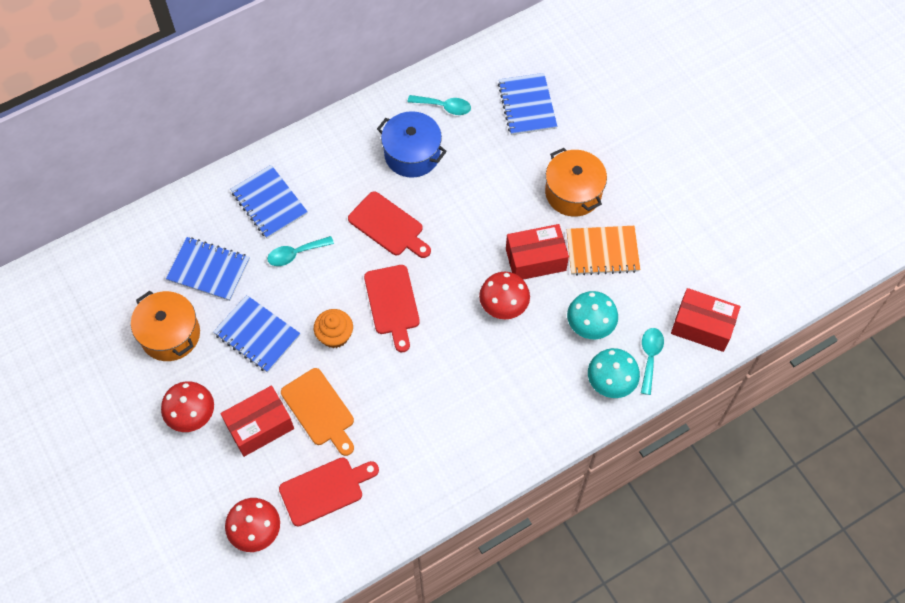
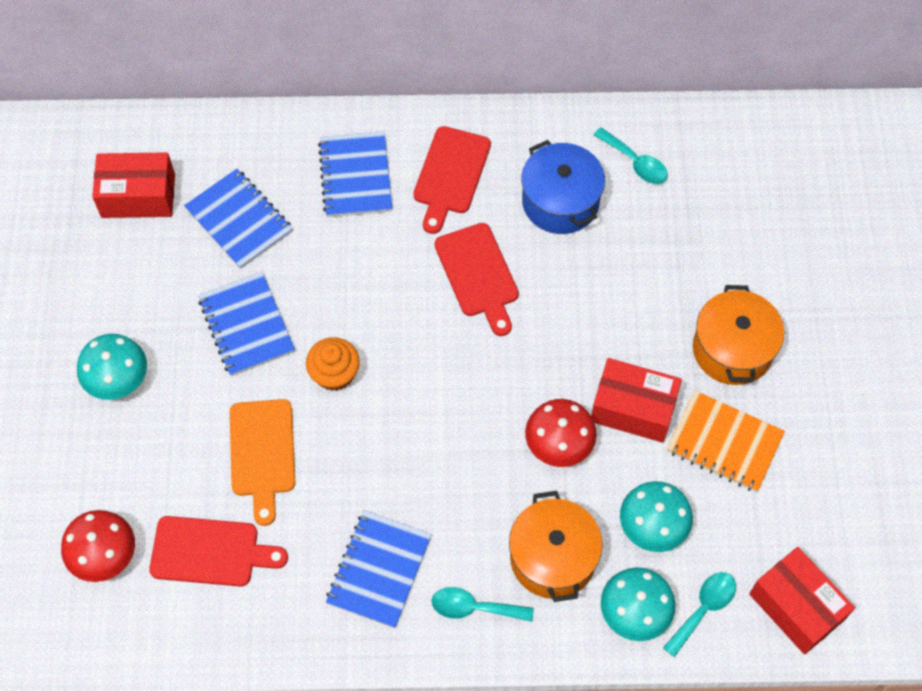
camera: 30 degrees right, 0 degrees up
(170, 334) = (151, 273): orange pot -> orange pot (553, 558)
(191, 414) = (117, 379): red mushroom -> turquoise mushroom
(260, 426) = (183, 435): red box -> red box (138, 196)
(295, 254) = (349, 252): turquoise spoon -> turquoise spoon (474, 608)
(392, 303) = (425, 371): red cutting board -> red cutting board (450, 175)
(527, 105) = (740, 211): blue notebook -> blue notebook (379, 570)

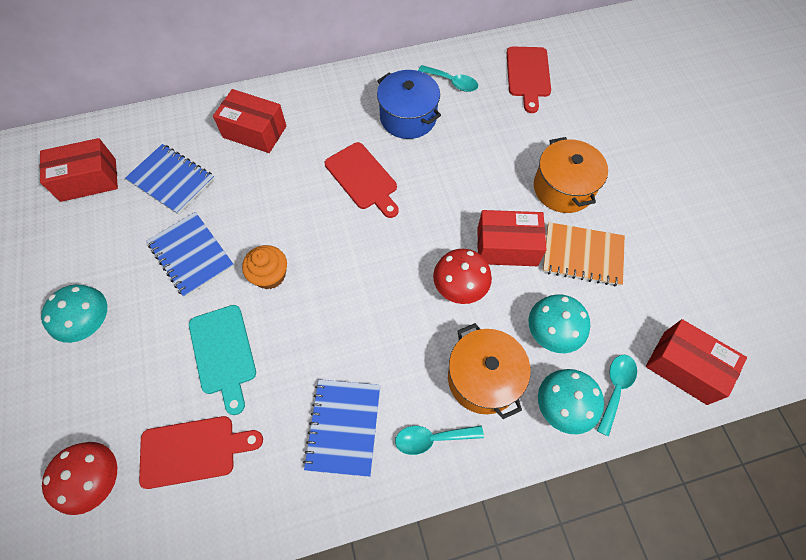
camera: 15 degrees left, 0 degrees up
(262, 453) = (223, 353): orange cutting board -> turquoise cutting board
(355, 176) = (254, 132): blue notebook -> red box
(450, 175) = (324, 116): red cutting board -> red cutting board (528, 75)

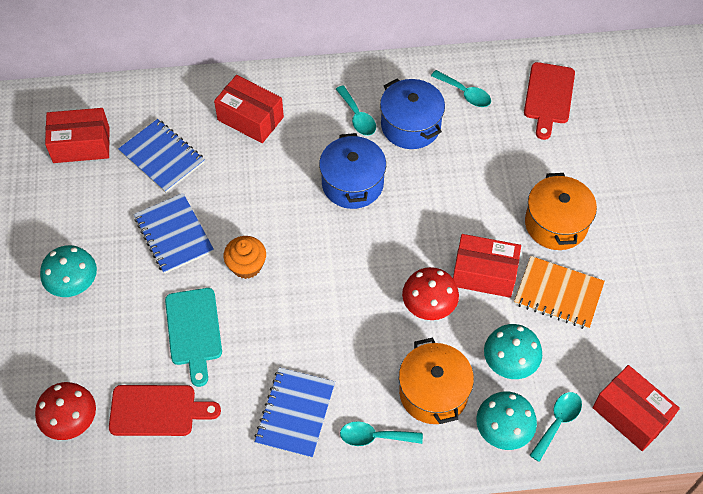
camera: 10 degrees right, 5 degrees down
(357, 116) = (357, 117): none -> turquoise spoon
(363, 178) = (352, 183): red cutting board -> blue pot

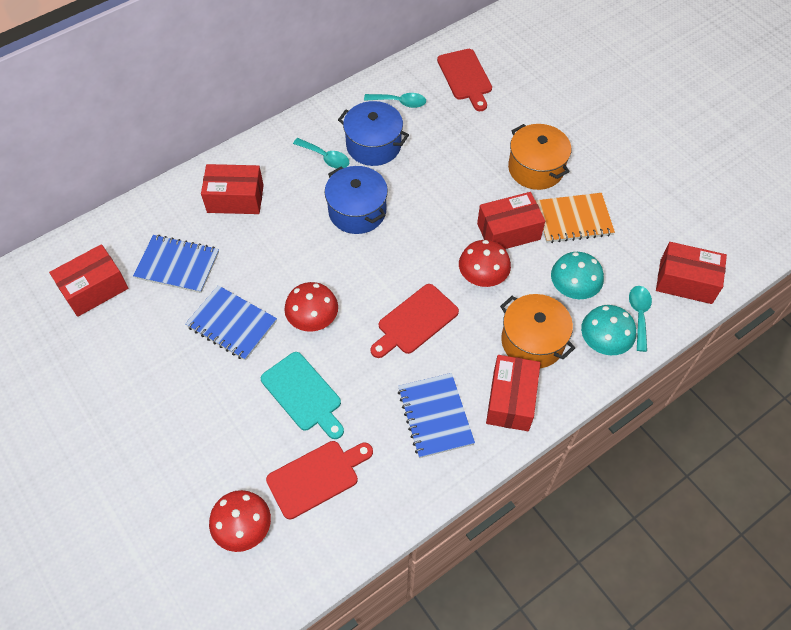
camera: 30 degrees left, 0 degrees up
(73, 283) = (166, 409): turquoise mushroom -> none
(246, 265) = (313, 318): orange cupcake -> red mushroom
(336, 315) = (415, 321): none -> red cutting board
(374, 437) = (511, 400): turquoise spoon -> red box

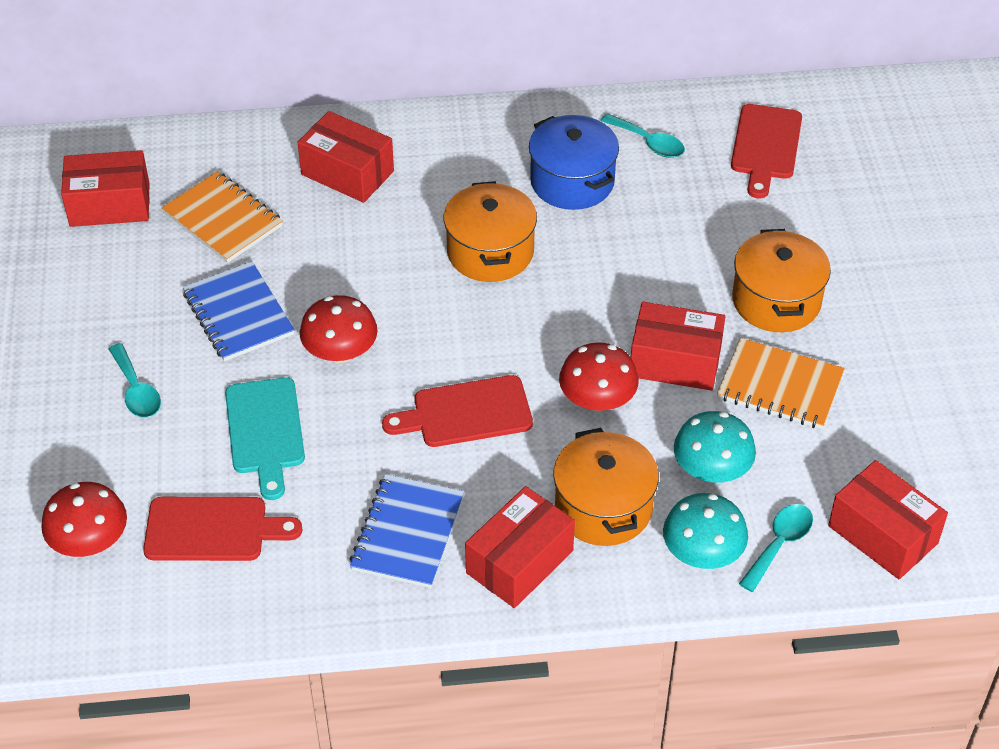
camera: 30 degrees right, 10 degrees down
(177, 265) = (223, 219): blue notebook -> orange notebook
(325, 157) = (497, 171): turquoise spoon -> turquoise spoon (136, 390)
(357, 211) = (490, 251): blue pot -> orange pot

